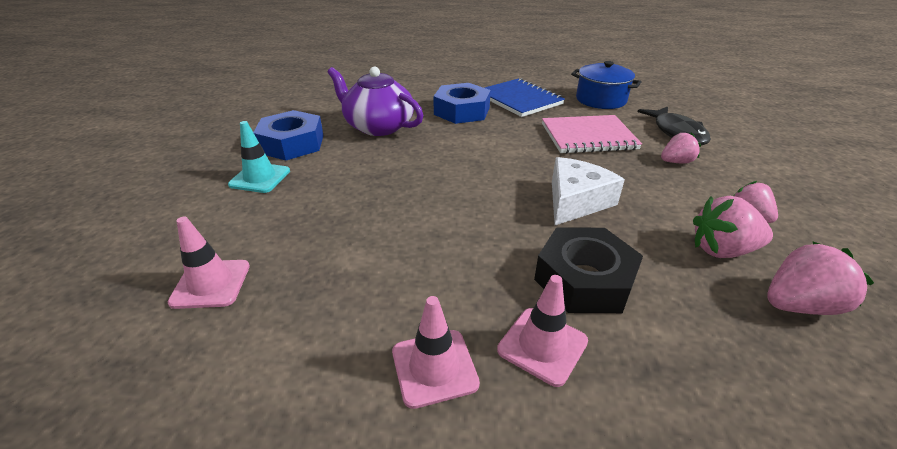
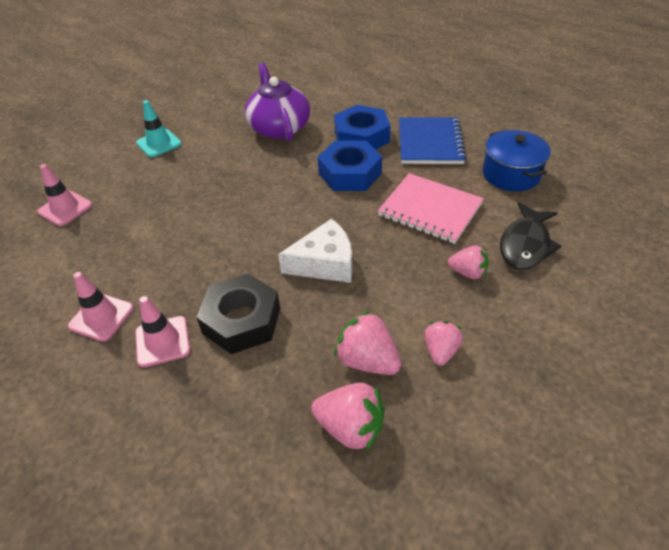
camera: 40 degrees right, 10 degrees up
(292, 144) = (206, 121): blue nut -> blue nut (349, 173)

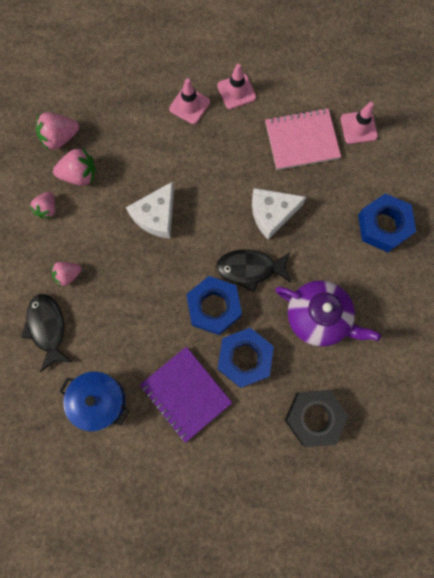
camera: 135 degrees right, 30 degrees up
(159, 143) = (383, 226): turquoise traffic cone -> blue nut
(223, 199) = (272, 214): none -> white cheese
(241, 320) = (163, 146): black nut -> black nut (314, 417)
(290, 178) = (250, 269): none -> black fish
(430, 143) = (186, 394): blue notebook -> purple notebook
(430, 210) = (129, 313): pink notebook -> pink notebook (302, 140)
(440, 351) = (47, 209): pink strawberry -> pink strawberry turned 45 degrees clockwise

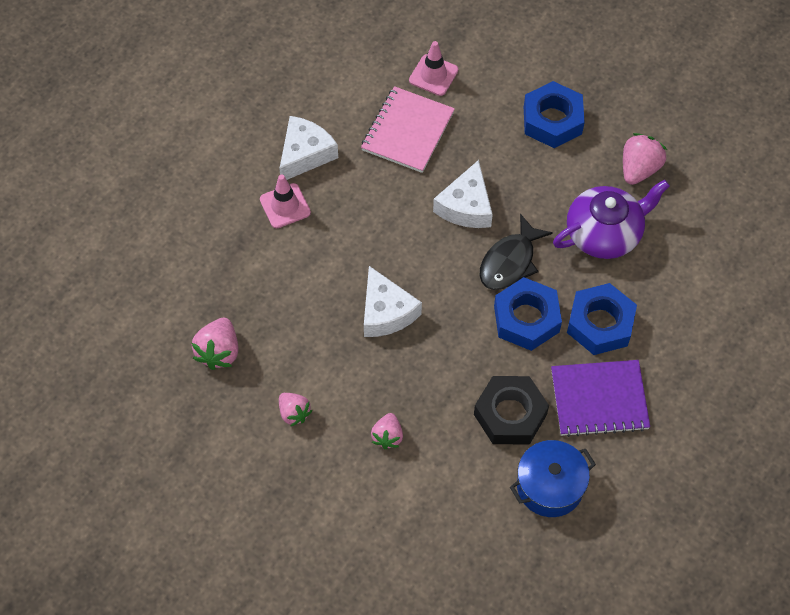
camera: 55 degrees left, 15 degrees down
(47, 328) = (433, 491): black fish -> none
(79, 175) = (279, 358): pink strawberry -> pink strawberry (639, 169)
(236, 91) = (305, 154): pink traffic cone -> white cheese
(314, 417) = (701, 300): black nut -> black nut (510, 414)

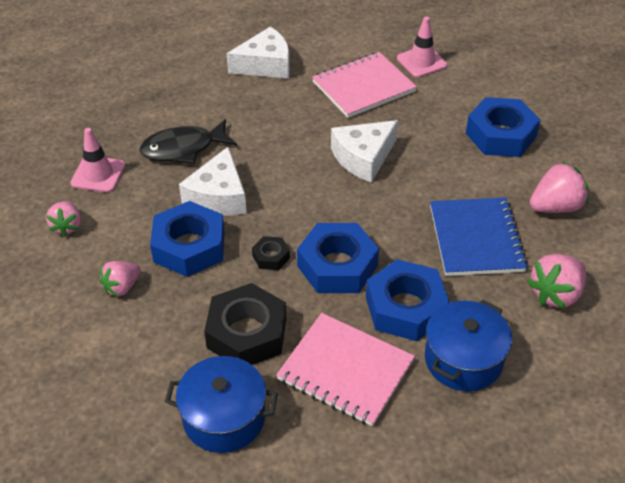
camera: 35 degrees right, 15 degrees down
(219, 352) = (60, 154): pink strawberry -> pink strawberry (556, 294)
(285, 206) = (214, 89): pink traffic cone -> pink traffic cone (98, 174)
(405, 371) = (189, 246): none -> blue nut
(473, 341) = (271, 257): none -> black nut
(510, 261) = (364, 215): black fish -> black fish (183, 149)
(599, 399) = (345, 370): purple notebook -> pink notebook
(604, 233) = (476, 239): purple teapot -> blue notebook
(667, 341) = (463, 359): none -> blue pot

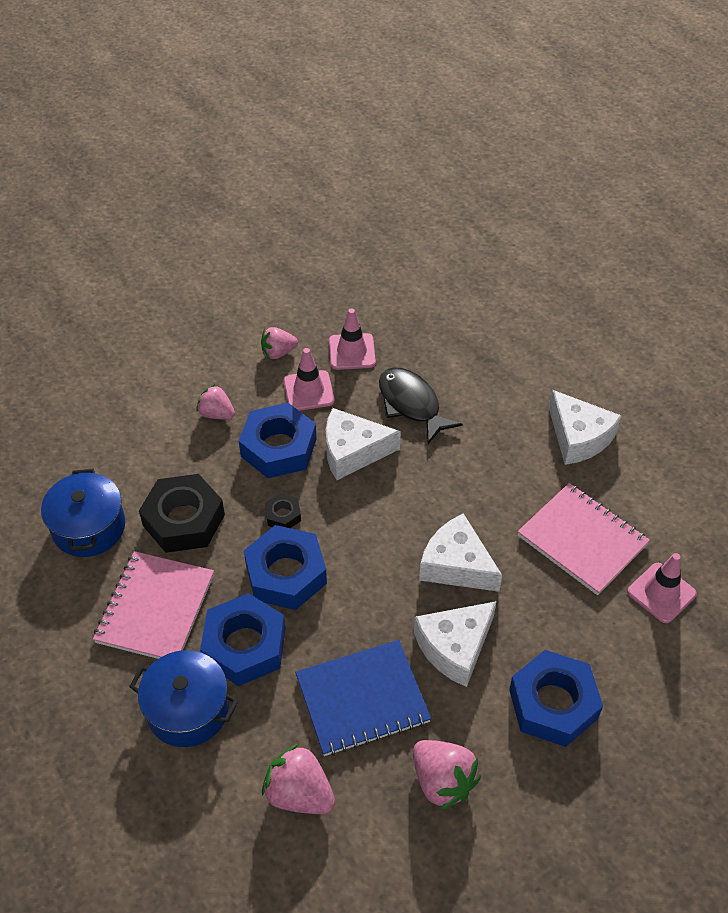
camera: 75 degrees right, 5 degrees up
(130, 213) = (308, 391): none -> pink traffic cone
(440, 175) = (455, 647): none -> white cheese

